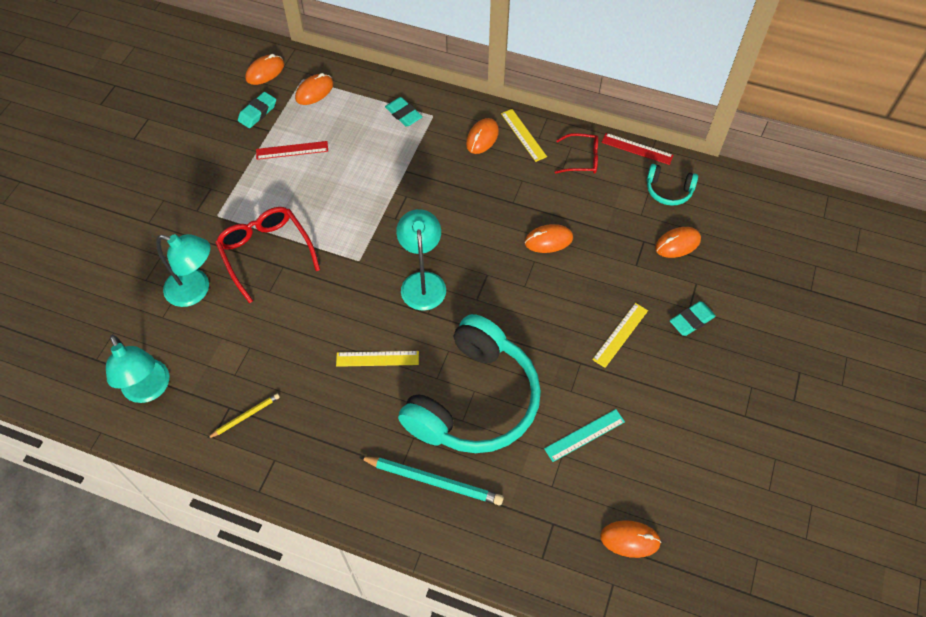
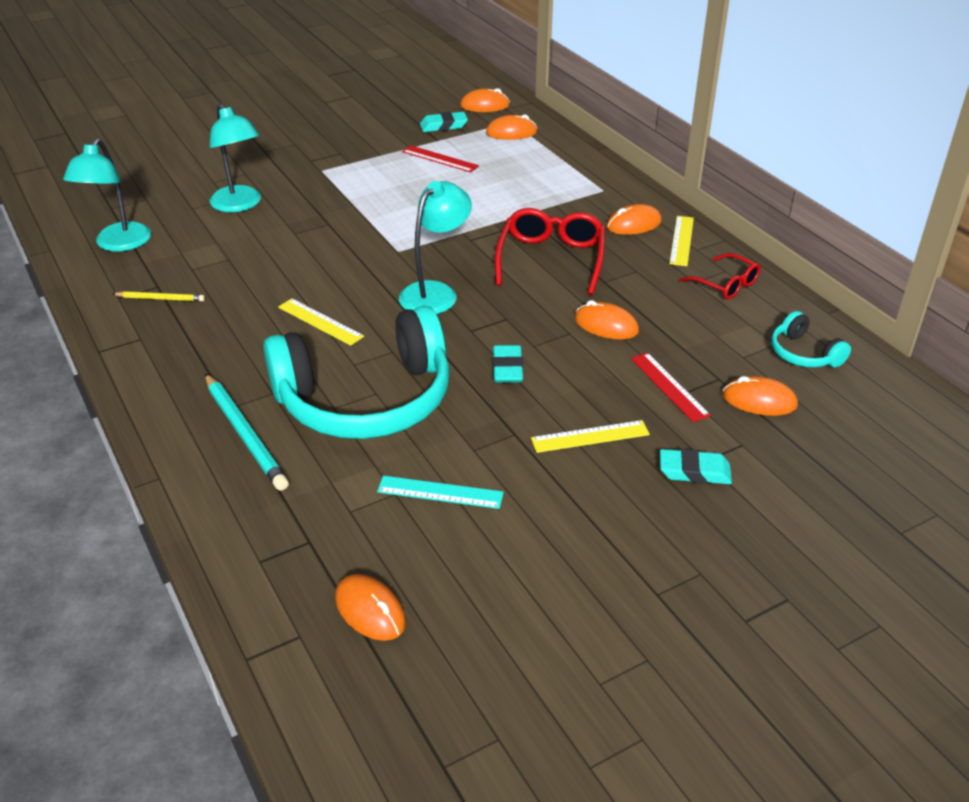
camera: 40 degrees right, 20 degrees down
(266, 253) = (327, 209): red glasses -> red glasses (551, 259)
(403, 114) = (575, 178): turquoise eraser -> turquoise eraser (507, 368)
(637, 149) = (805, 305): red ruler -> red ruler (669, 386)

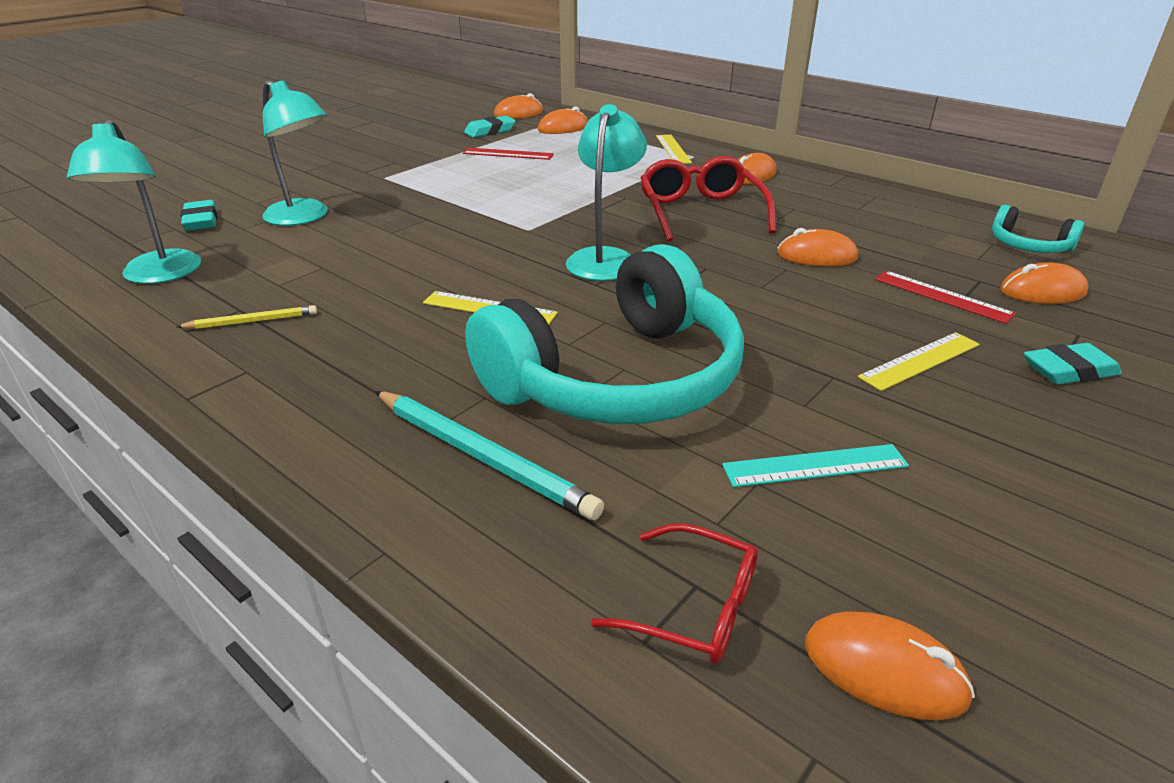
camera: 20 degrees left, 5 degrees down
(507, 368) = (756, 313): turquoise eraser -> turquoise eraser (201, 221)
(681, 240) = (809, 180): yellow ruler -> yellow ruler (673, 149)
(726, 284) = (889, 206): red glasses -> red glasses (693, 607)

